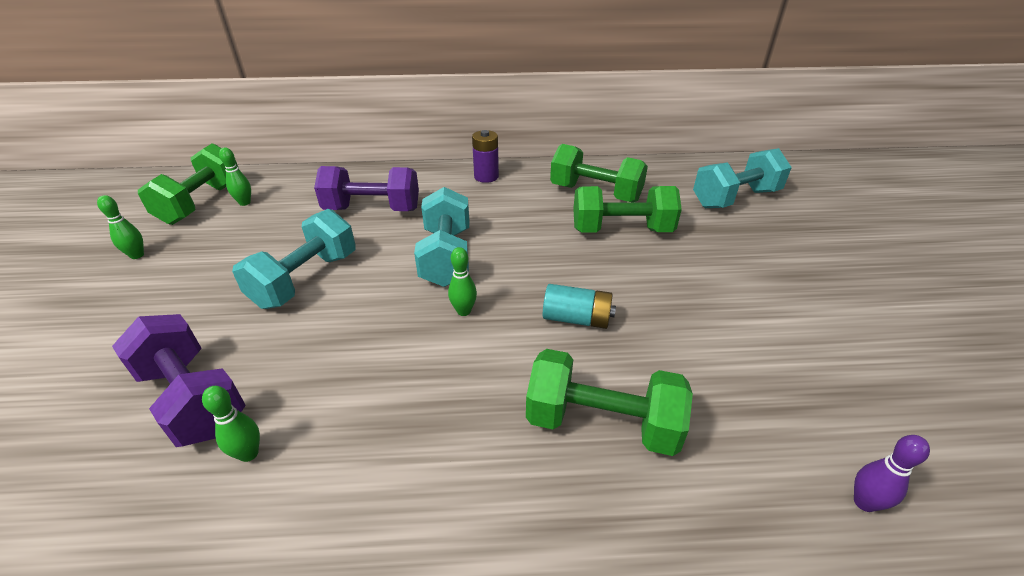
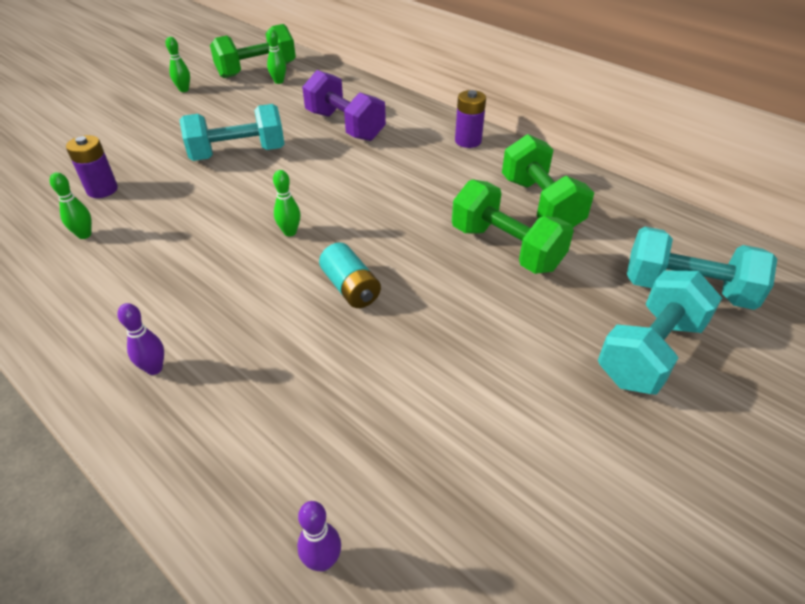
camera: 45 degrees right, 5 degrees up
(193, 398) = (102, 190): purple dumbbell -> purple battery
(446, 257) = (338, 188): turquoise dumbbell -> turquoise dumbbell (650, 352)
(539, 501) = (154, 368): none -> purple bowling pin
(602, 423) = (253, 361): green dumbbell -> none

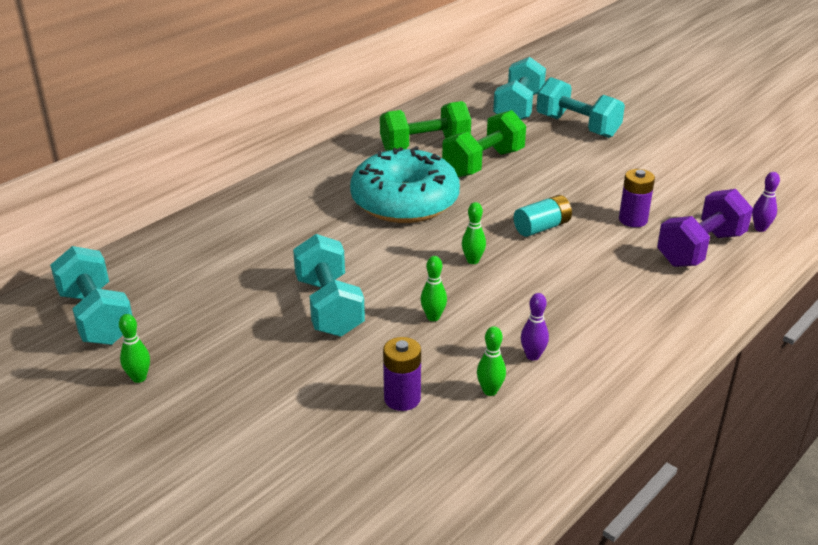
camera: 90 degrees left, 10 degrees down
(154, 368) = (652, 309): purple bowling pin -> purple bowling pin (532, 356)
(256, 70) = (97, 317): green dumbbell -> turquoise dumbbell
(279, 81) = (142, 294): green bowling pin -> green bowling pin (433, 317)
(345, 126) = (276, 240): purple dumbbell -> purple dumbbell (700, 249)
(410, 190) = (405, 201): none -> turquoise donut
(468, 141) = (320, 172): purple battery -> purple battery (633, 220)

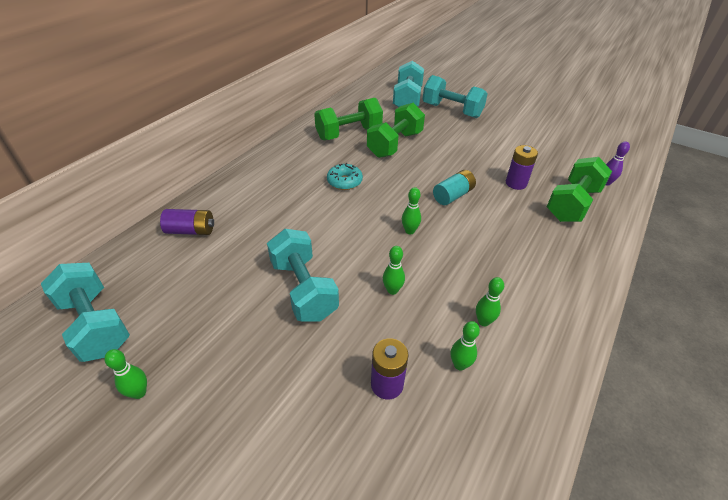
camera: 10 degrees left, 10 degrees up
(207, 239) = (191, 231): none -> purple battery
(405, 201) = (344, 182): turquoise donut -> turquoise donut, size x0.43
(532, 356) = (483, 321): purple bowling pin -> green bowling pin
(700, 249) = (572, 204): purple dumbbell -> green dumbbell

